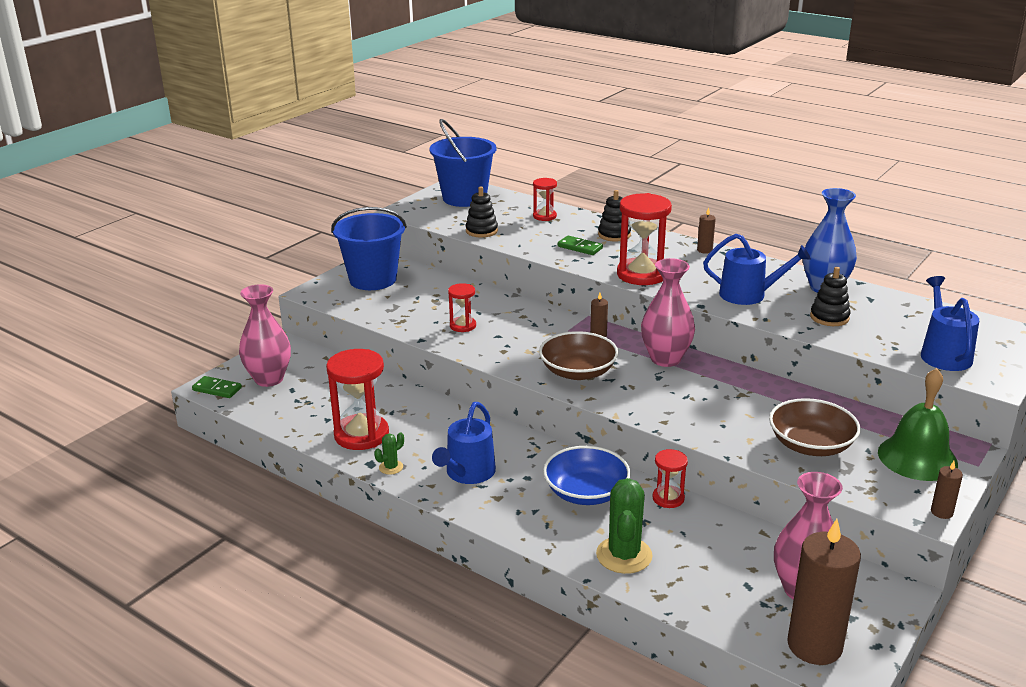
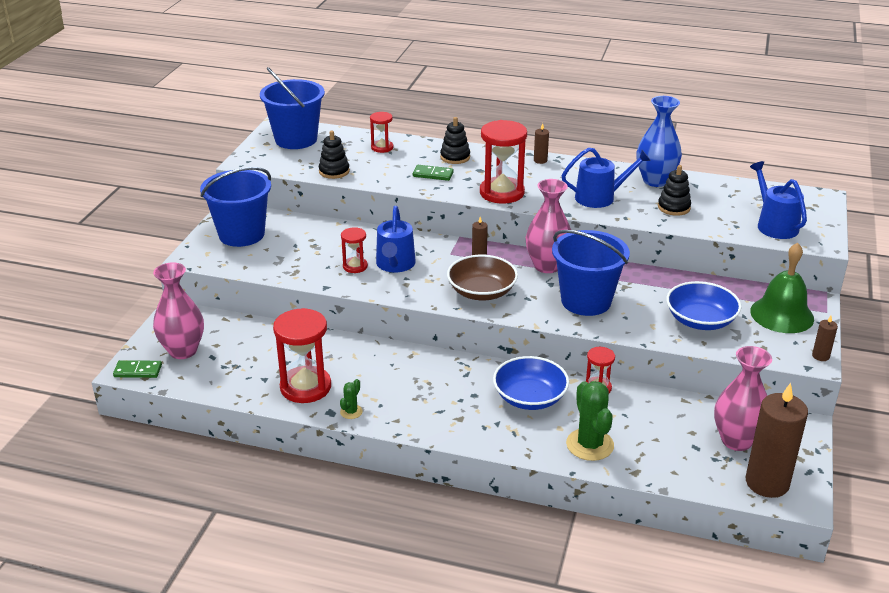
camera: 20 degrees left, 5 degrees up
(468, 473) = (421, 402): blue watering can -> blue watering can (395, 264)
(687, 401) = (586, 301): none -> blue bucket
(811, 445) = (700, 320): brown bowl -> blue bowl

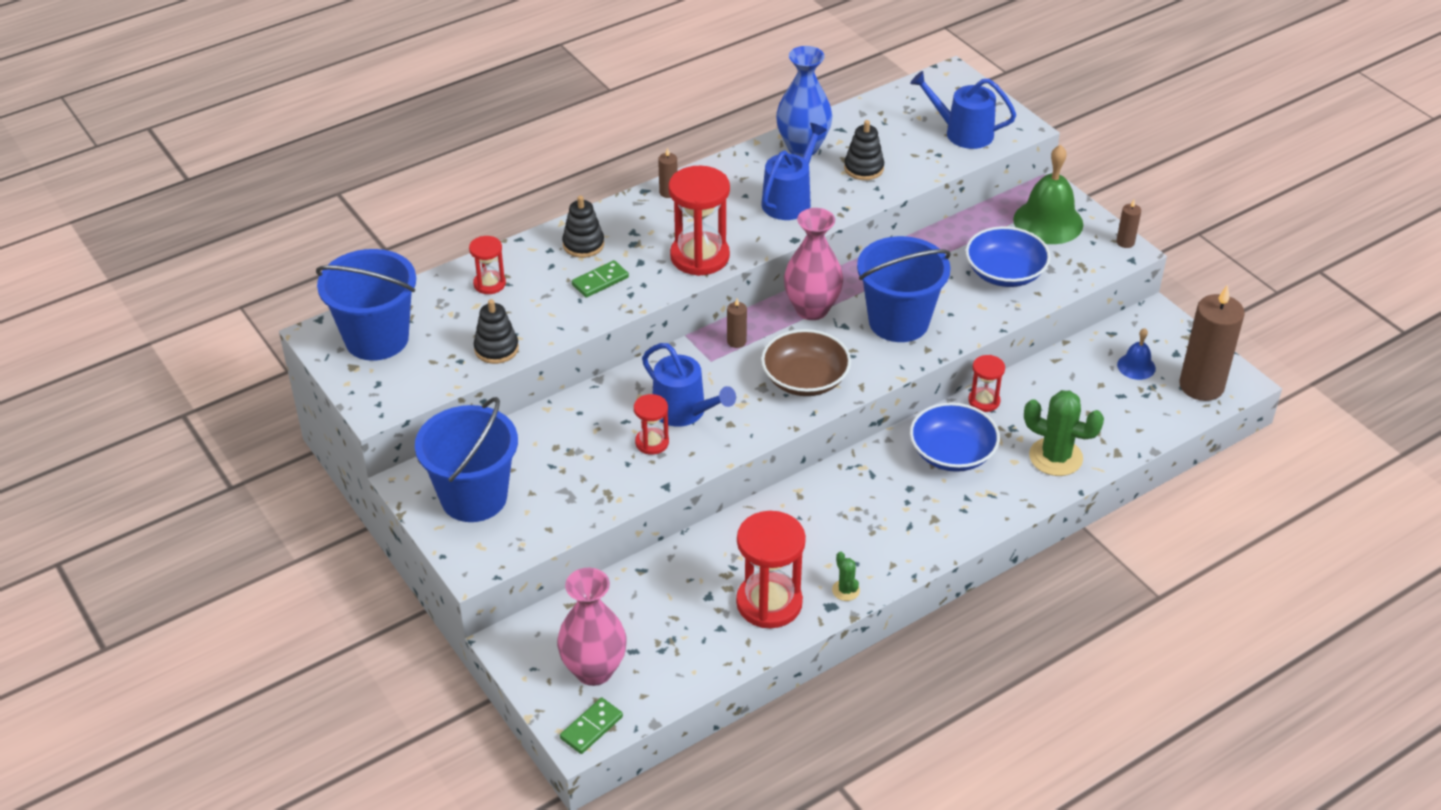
camera: 50 degrees left, 10 degrees up
(736, 440) = (1136, 366): pink vase -> blue bell

